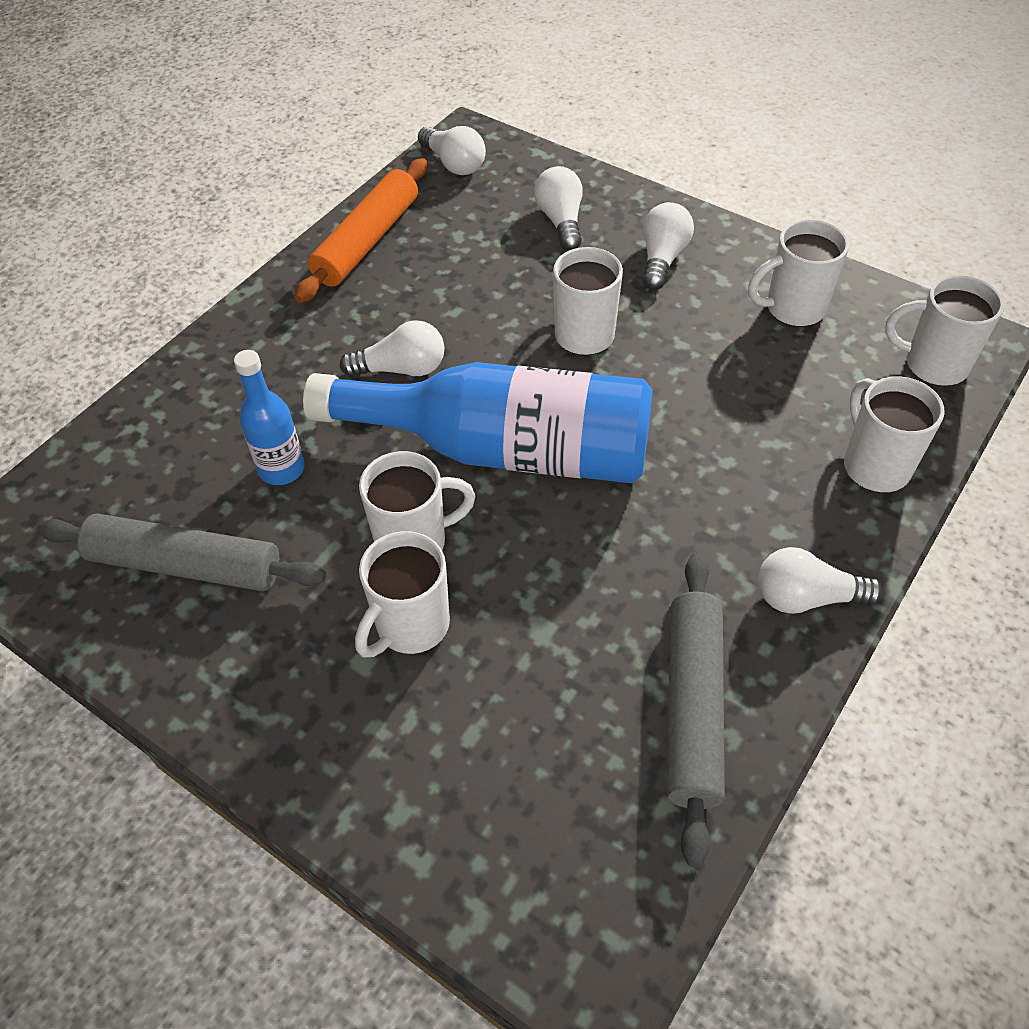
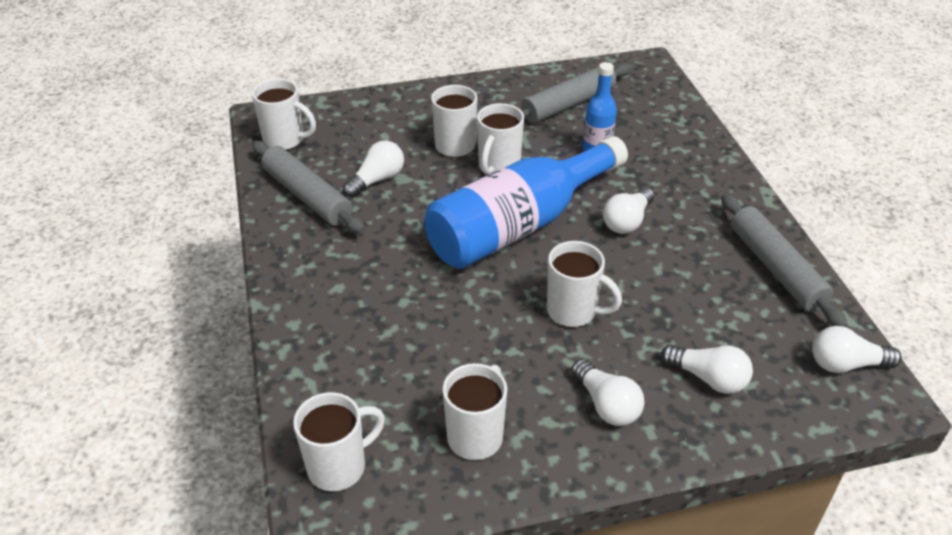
camera: 130 degrees right, 10 degrees down
(367, 241) = (775, 268): orange rolling pin -> grey rolling pin
(806, 597) = (296, 267): white light bulb -> white light bulb (377, 180)
(874, 466) = (318, 360): white mug -> white mug (285, 140)

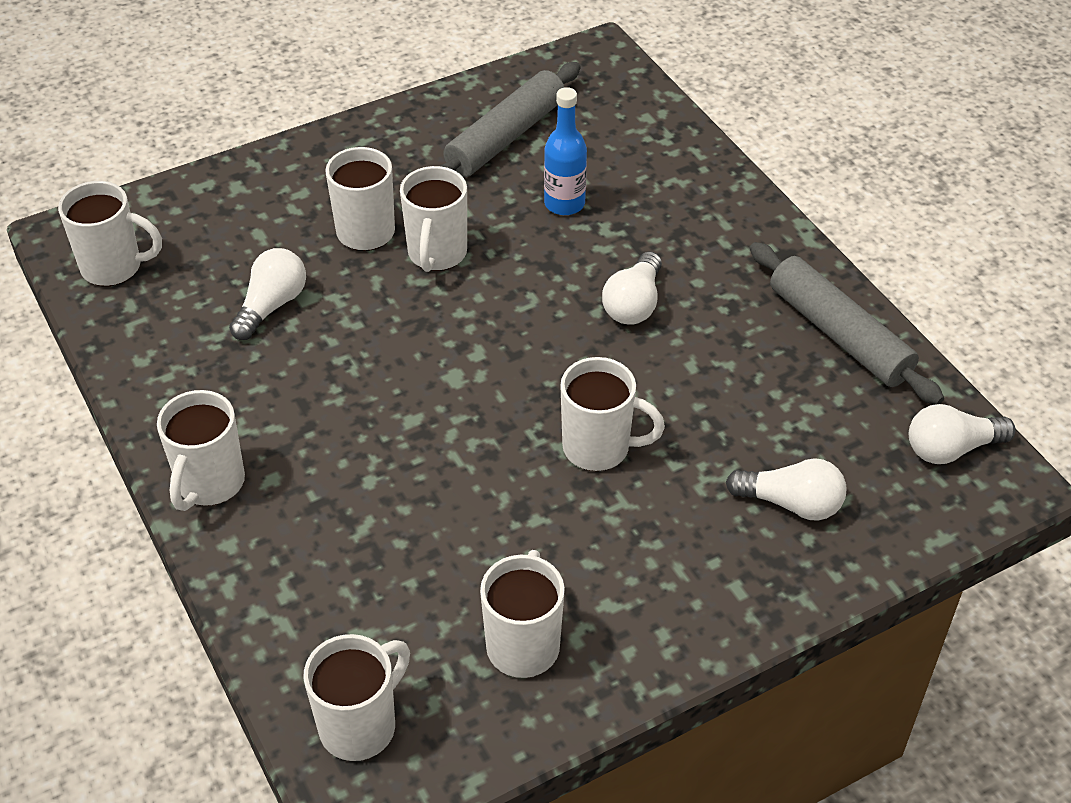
camera: 15 degrees left, 5 degrees up
(295, 282) = (210, 484): none -> white mug
(307, 196) = (179, 350): grey rolling pin -> none
(519, 225) = (491, 337): blue bottle -> none
(606, 405) = (675, 566): white light bulb -> none

